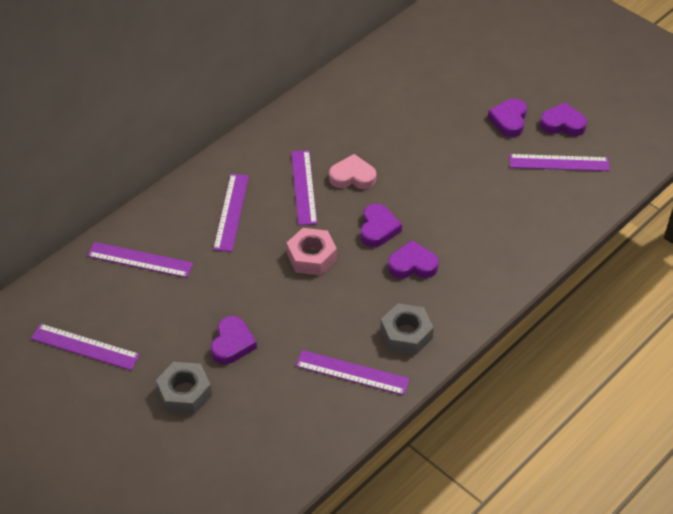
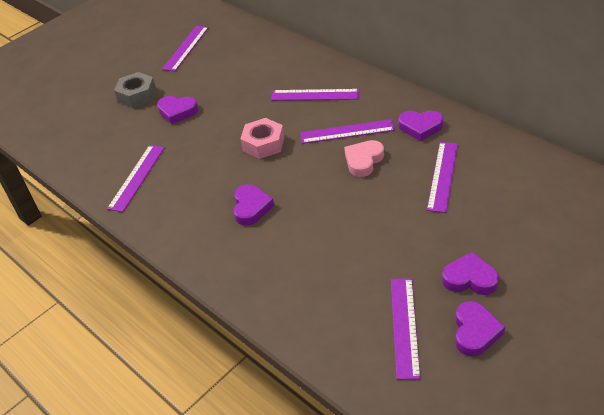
camera: 95 degrees right, 5 degrees down
(140, 260) = (264, 58): purple ruler -> purple ruler (442, 176)
(352, 177) = (363, 161): pink heart -> pink heart turned 150 degrees counterclockwise
(378, 229) = (297, 182): purple heart -> purple heart (420, 127)
(406, 334) = (170, 207): grey nut -> none

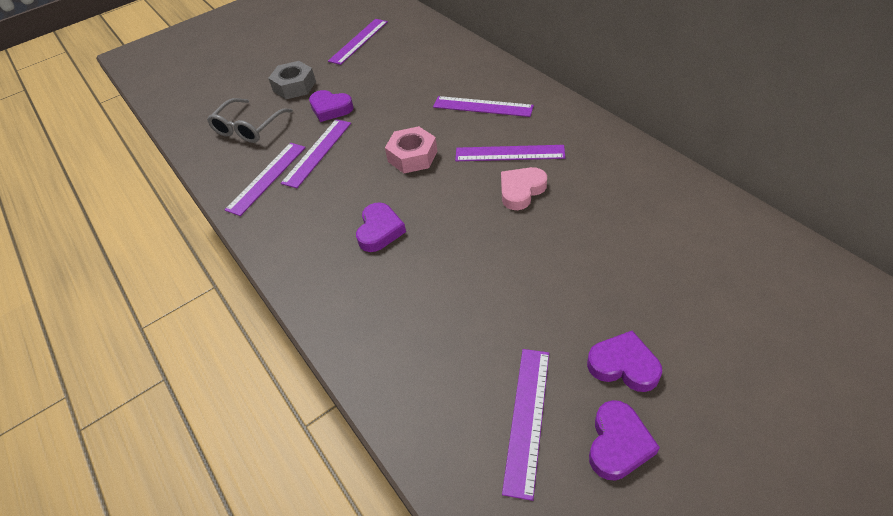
camera: 10 degrees right, 5 degrees up
(105, 137) = (248, 128): none -> grey glasses
(420, 127) = (596, 158): purple heart -> none
(442, 176) = (612, 222): purple ruler -> purple ruler (317, 152)

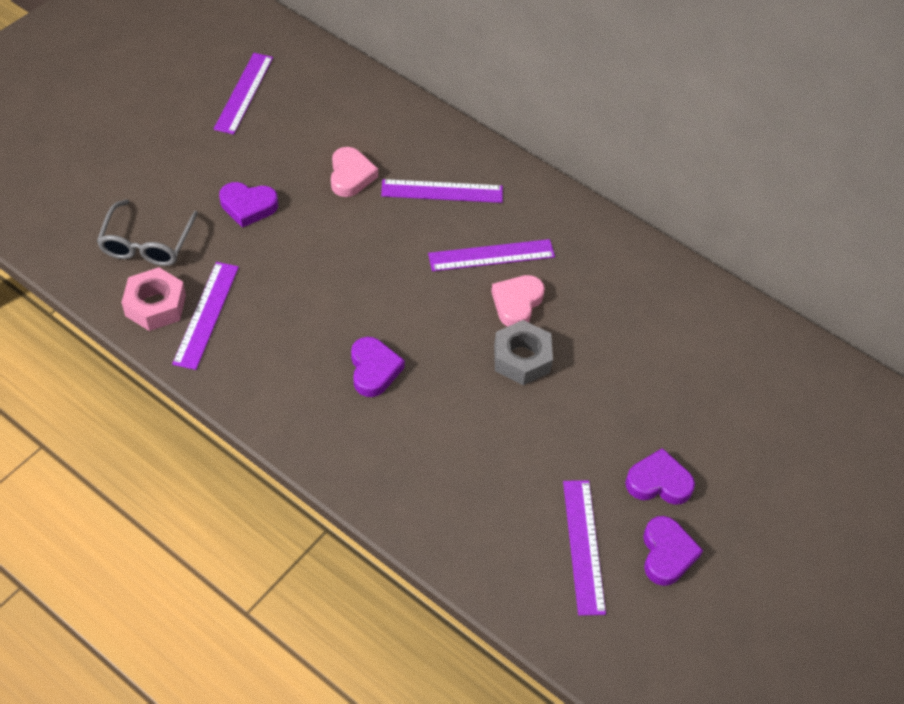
camera: 25 degrees left, 5 degrees up
(294, 86) = (183, 173): grey nut -> grey nut (522, 358)
(317, 152) = (257, 272): purple ruler -> none
(412, 156) = (379, 269): pink nut -> pink nut (155, 305)
(414, 93) = (351, 176): none -> pink heart

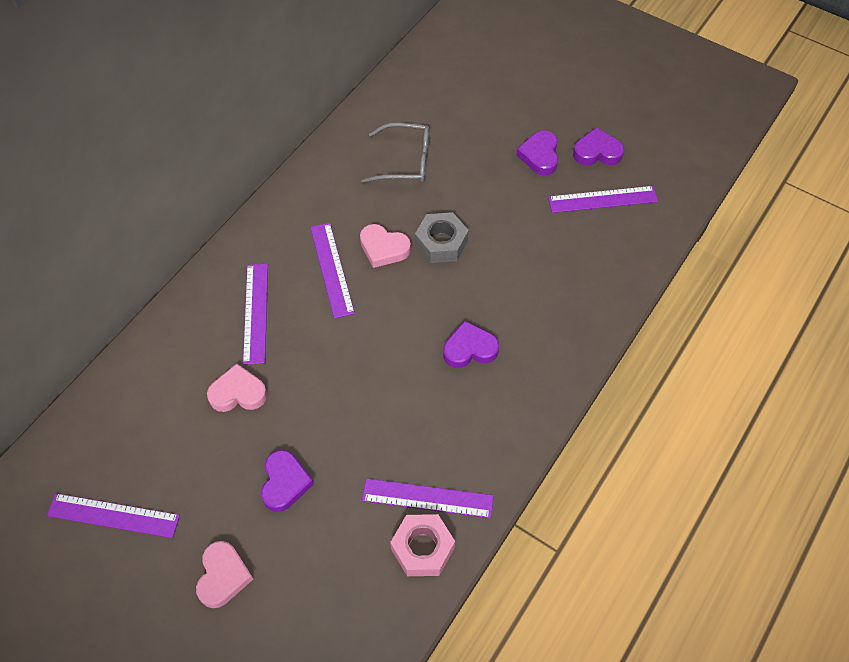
camera: 90 degrees left, 5 degrees up
(147, 244) = (343, 574): grey glasses -> grey glasses (406, 161)
(169, 162) = (223, 576): none -> pink heart

